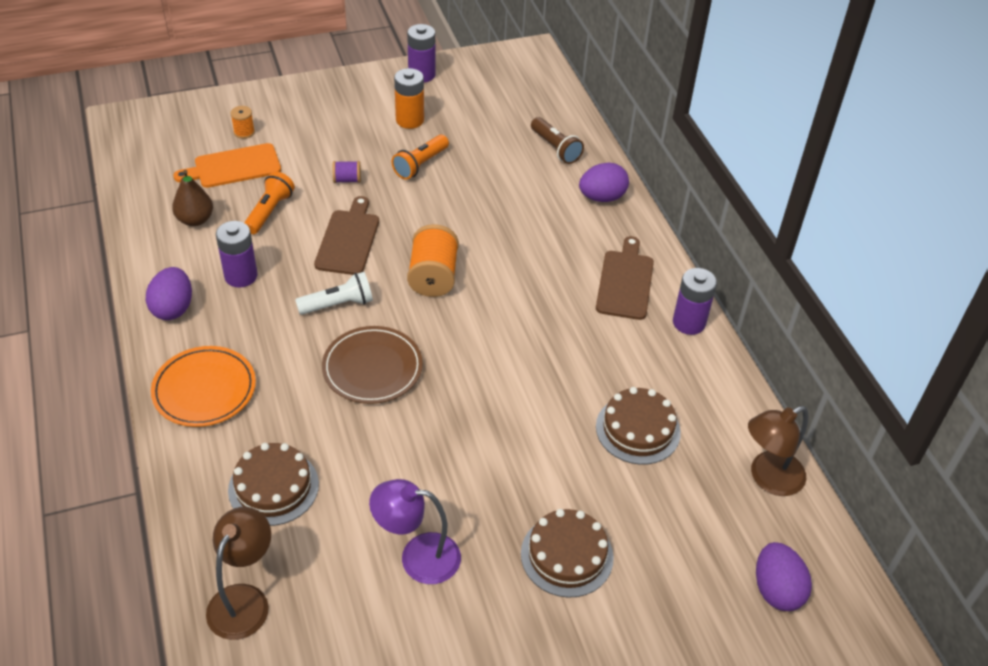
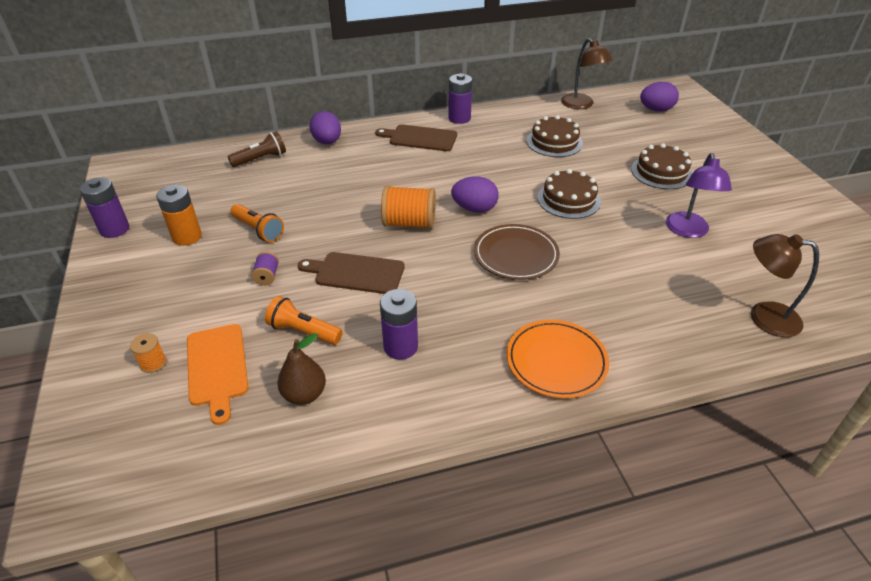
camera: 85 degrees left, 5 degrees down
(173, 308) = (447, 399): purple egg -> purple egg (474, 209)
(273, 487) = (653, 306): brown cake -> brown cake (568, 199)
(338, 304) = (442, 277): white flashlight -> none

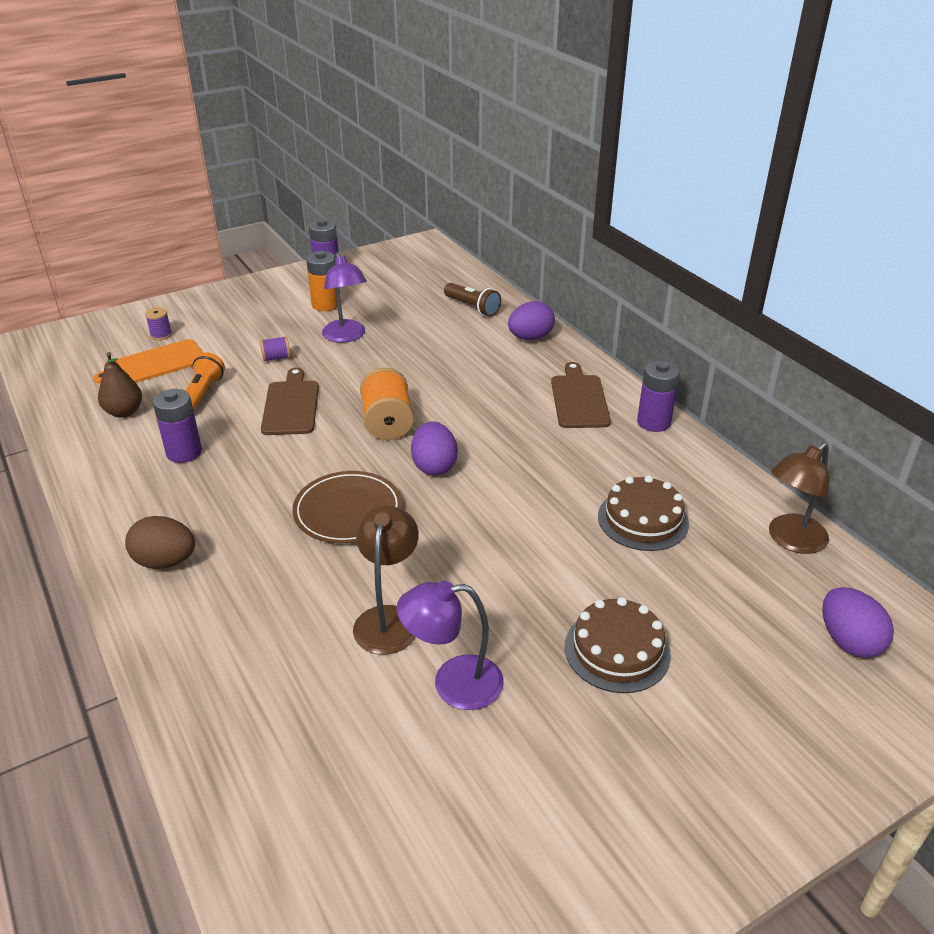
camera: 75 degrees right, 5 degrees down
(153, 363) = (161, 335): orange spool -> purple spool
(258, 230) = (346, 336): orange flashlight -> purple lamp
(556, 361) = (165, 561): orange plate -> brown egg
(568, 199) = (489, 547): brown cake -> none
(764, 316) = (260, 771): brown lamp -> brown lamp (388, 619)

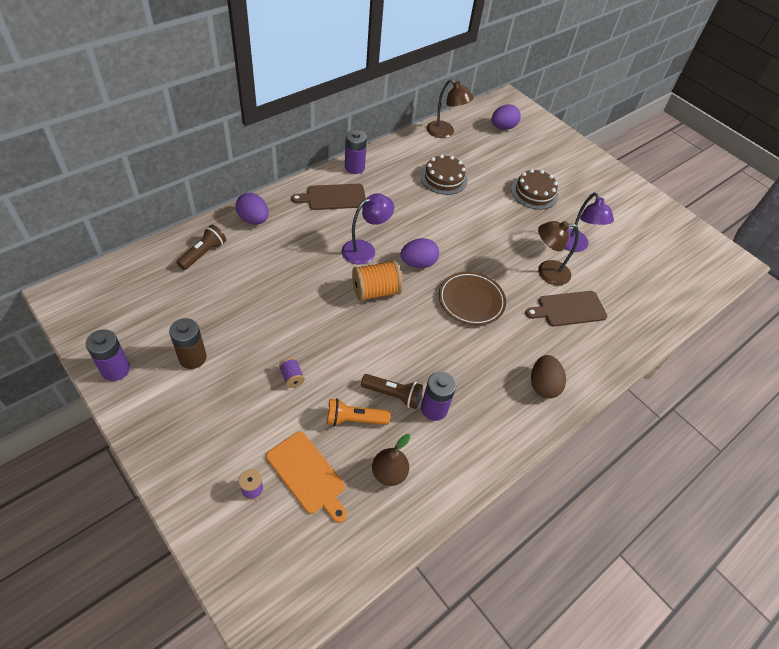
camera: 105 degrees left, 15 degrees up
(220, 423) = (393, 395): none -> brown flashlight
(291, 405) = (362, 352): brown cutting board -> brown cutting board (568, 309)
(325, 305) = (193, 358): orange battery -> brown battery
(346, 336) = (253, 333): purple lamp -> purple lamp (365, 249)

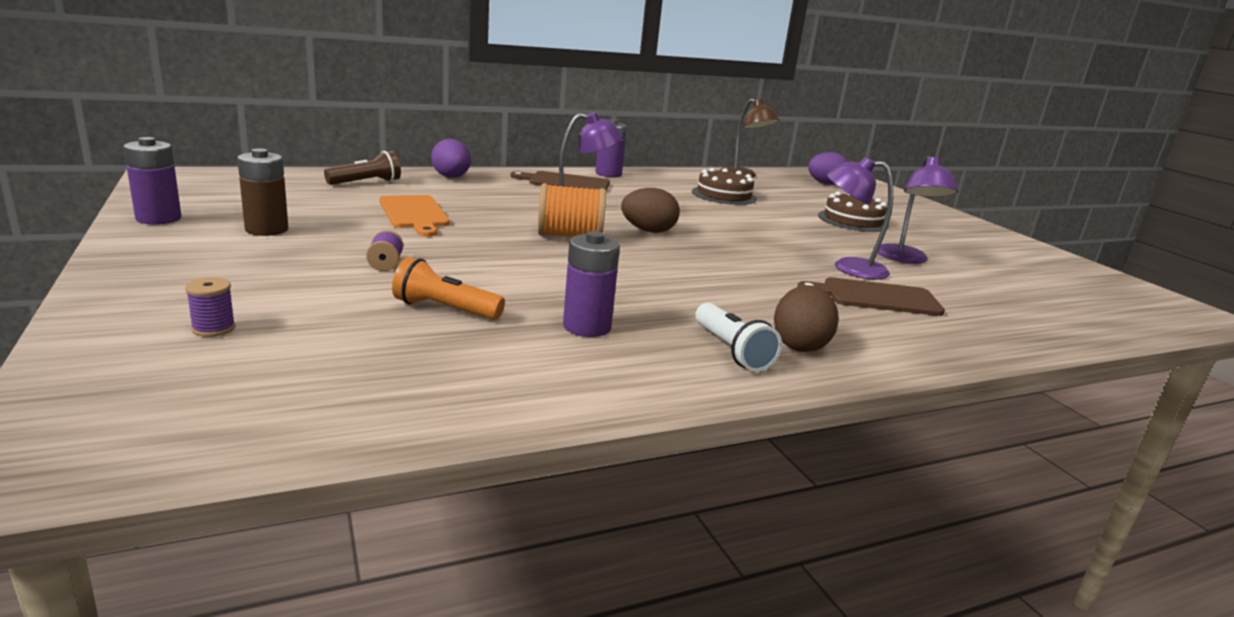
camera: 20 degrees right, 30 degrees down
(307, 475) = (317, 335): orange cutting board -> orange cutting board (414, 214)
(389, 473) = (456, 363): brown pear -> none
(393, 395) = (527, 304): brown flashlight -> none
(418, 263) = (648, 231): purple egg -> brown egg
(471, 300) = (712, 265): brown plate -> none
(512, 405) = (731, 351): none -> white flashlight
(546, 272) = (848, 267): brown lamp -> purple lamp

